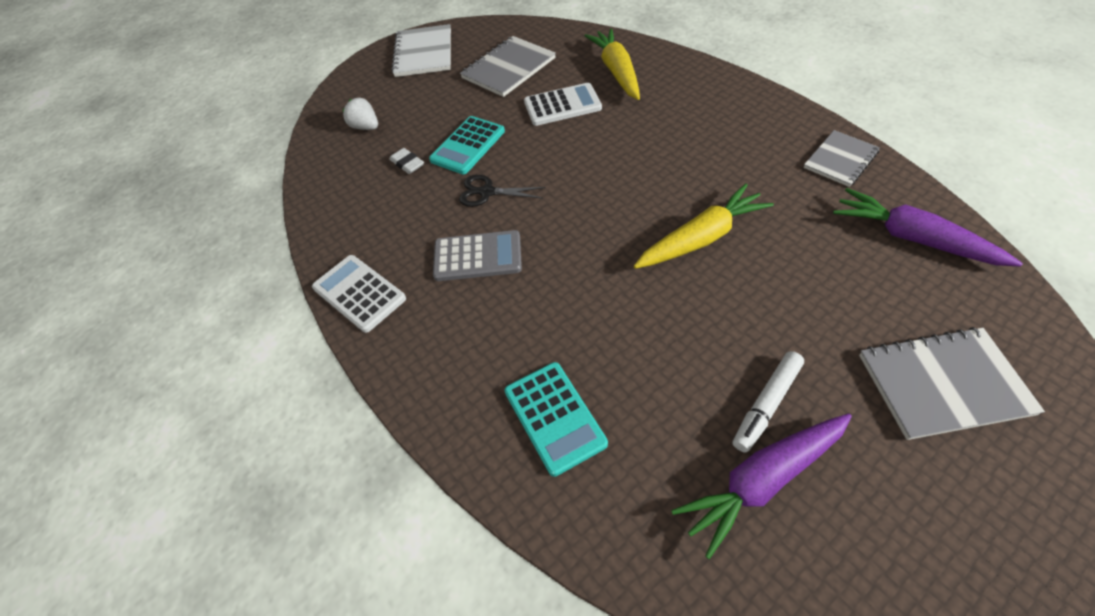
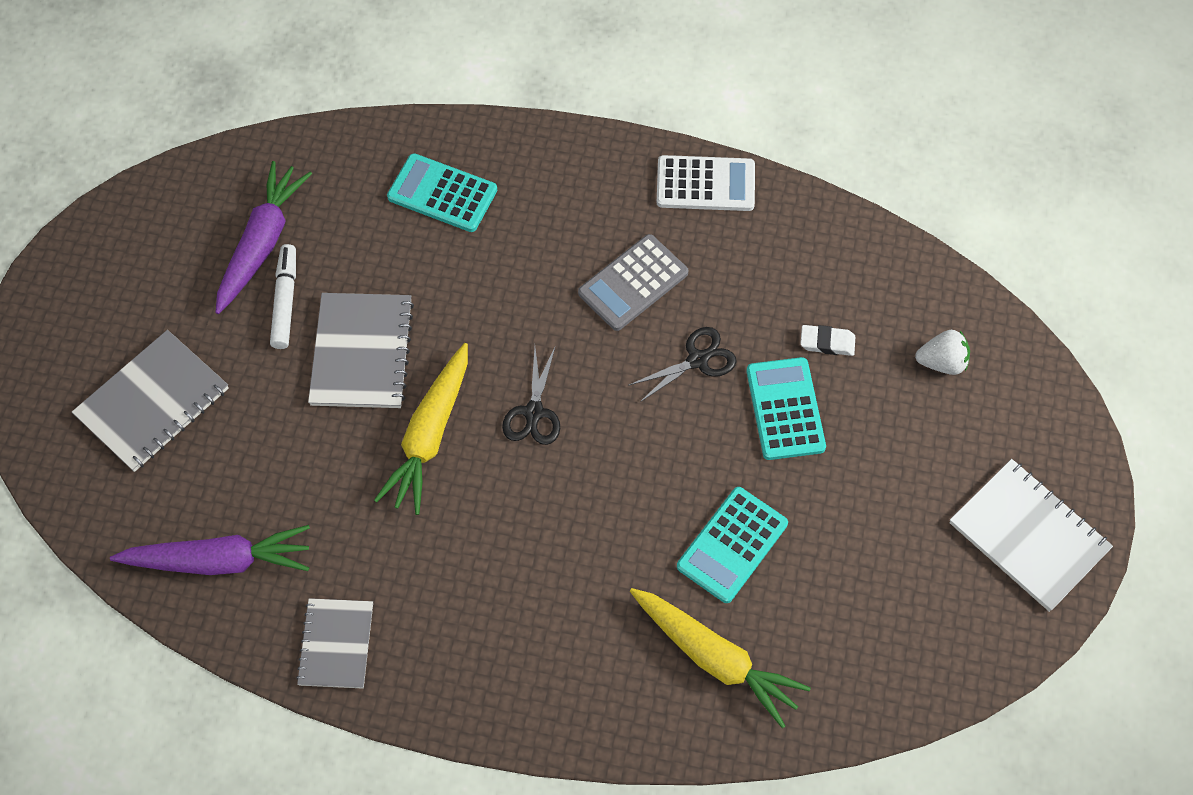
camera: 135 degrees right, 10 degrees up
(508, 68) = (871, 576): grey notebook -> grey notebook (361, 352)
(562, 105) = (732, 545): white calculator -> turquoise calculator
(617, 216) = (534, 412): none -> black scissors

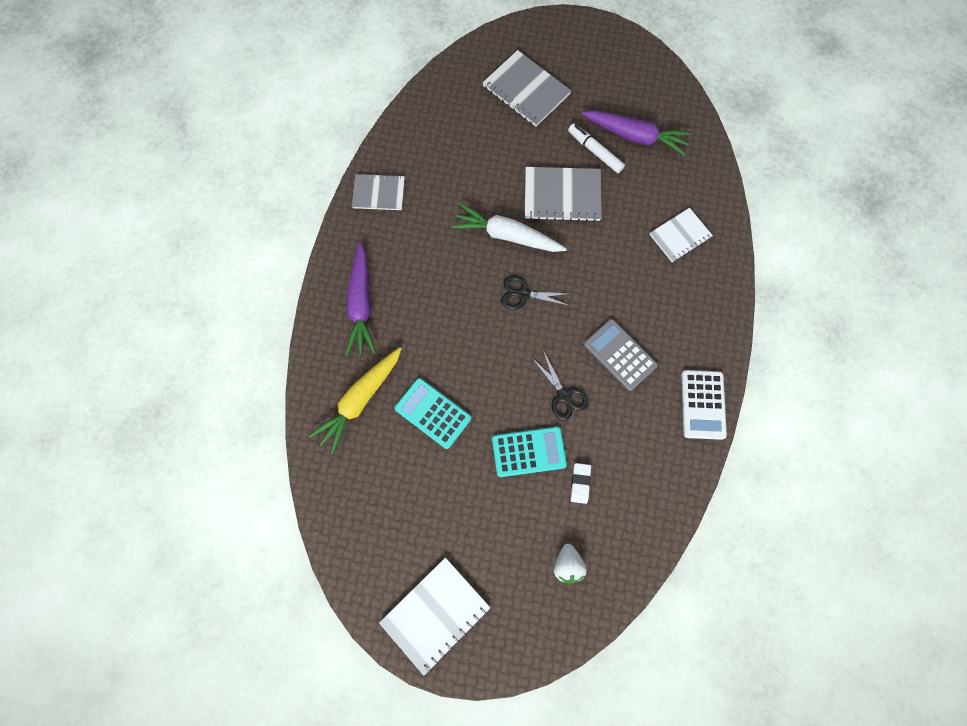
camera: 90 degrees right, 10 degrees up
(219, 560) = (429, 132): purple carrot -> purple carrot (361, 304)
(285, 301) = (595, 152): white marker -> white marker turned 135 degrees counterclockwise
(429, 435) = (507, 235): yellow carrot -> white carrot
(442, 194) = (680, 236): turquoise calculator -> white notebook

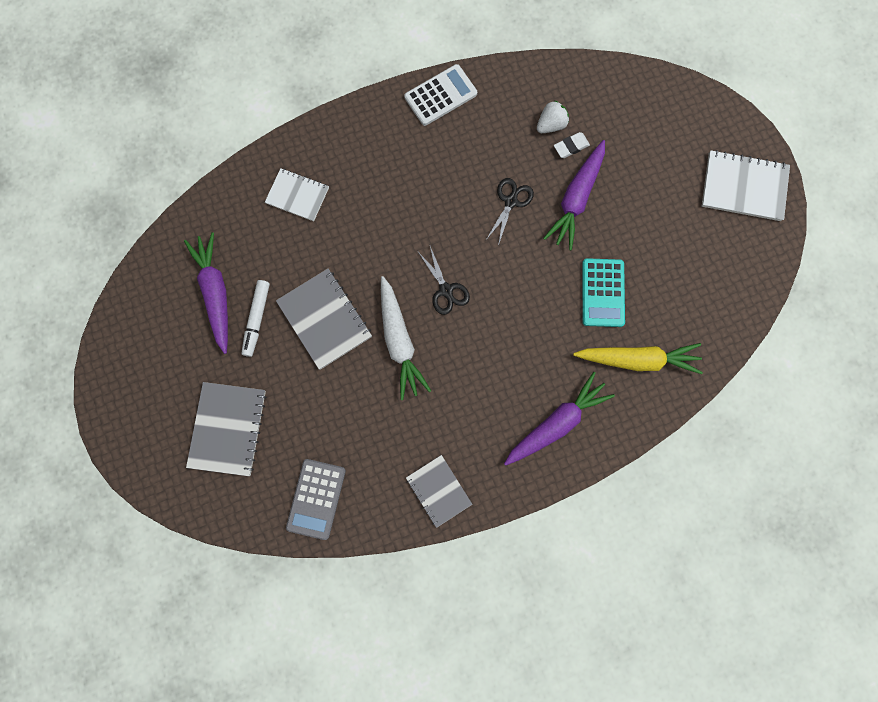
camera: 125 degrees left, 5 degrees up
(528, 451) = (576, 199): turquoise calculator -> purple carrot
(567, 565) = (636, 119): white strawberry -> white strawberry (550, 125)
(620, 355) = (444, 180): grey calculator -> grey calculator (316, 498)

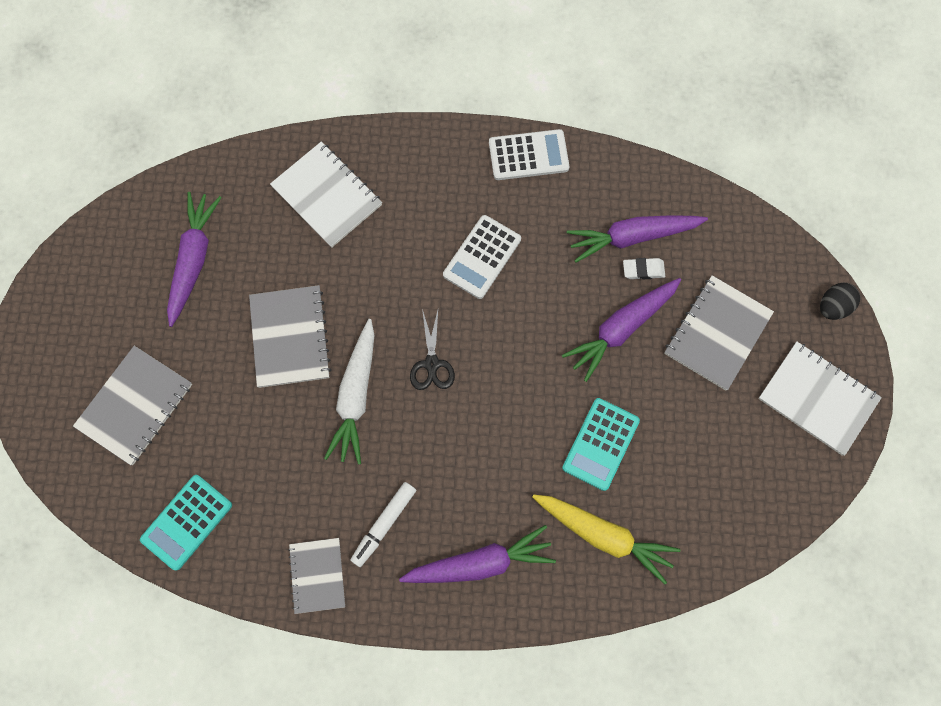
camera: 25 degrees right, 5 degrees down
(257, 319) = (222, 305): white marker -> white marker (384, 524)
(297, 195) = (327, 196): white notebook -> white notebook, size x1.52
(316, 498) = (187, 522): grey calculator -> turquoise calculator
(443, 190) = (482, 257): none -> white calculator
(510, 201) = (548, 300): black scissors -> none
(550, 125) = (632, 237): white strawberry -> purple carrot
(648, 171) = (717, 333): none -> grey notebook
(723, 113) = (833, 307): none -> black egg

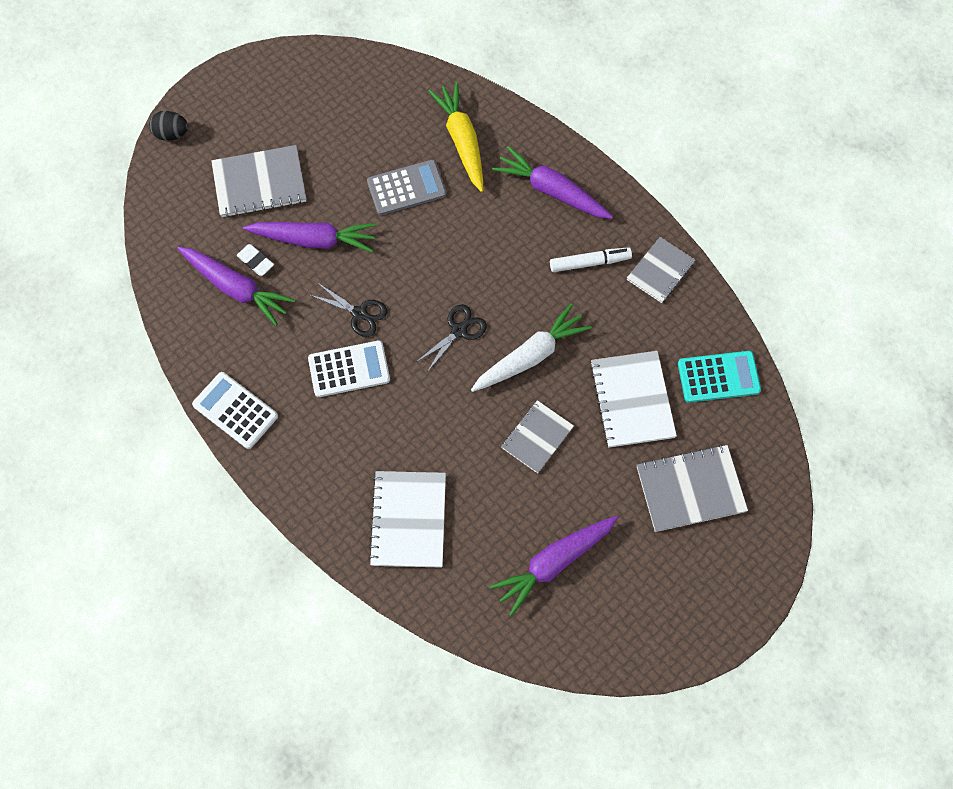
camera: 135 degrees left, 5 degrees down
(290, 337) = (537, 437): grey notebook -> grey notebook, size x0.66
(521, 305) = (359, 313): none -> black scissors
(600, 444) = (406, 188): turquoise calculator -> grey calculator
(817, 399) = (249, 97): white notebook -> white notebook (632, 400)

